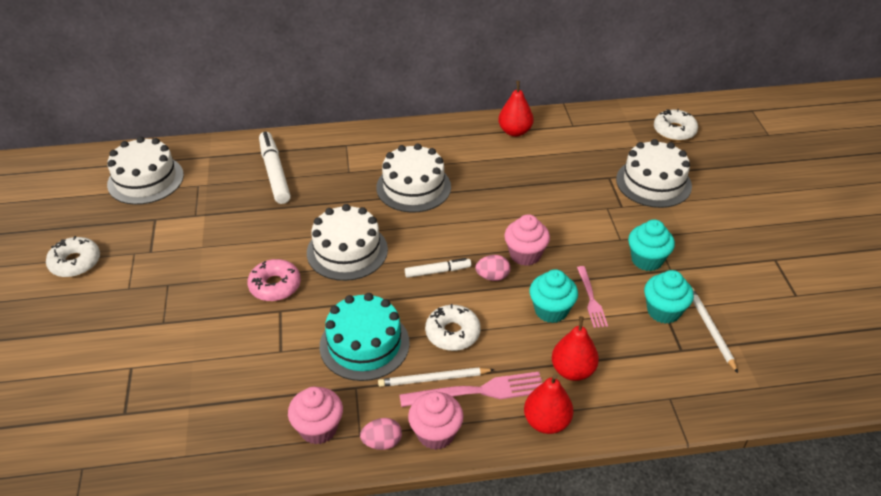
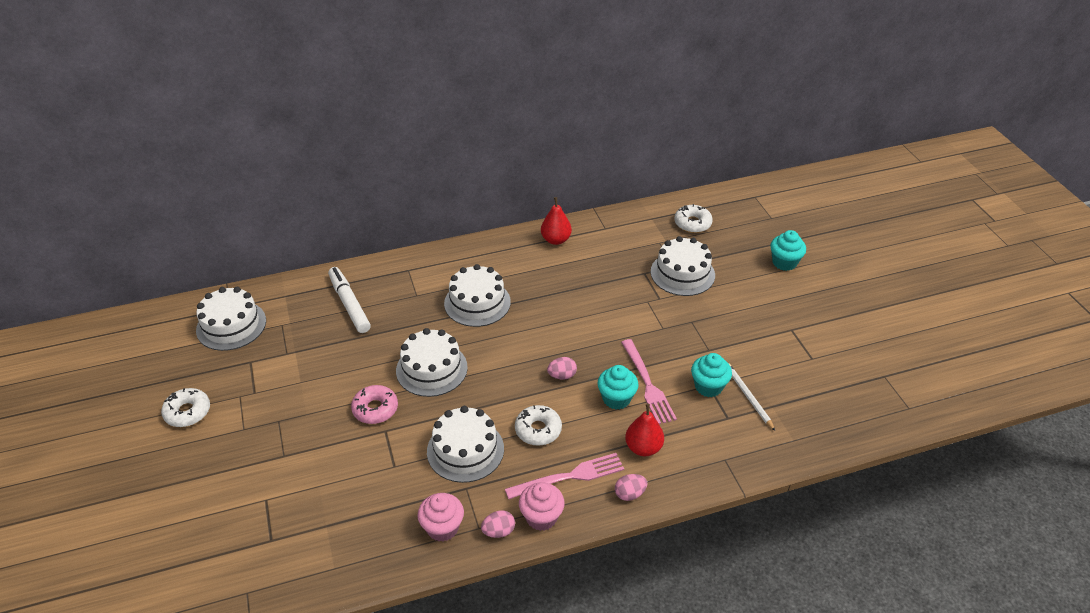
camera: 10 degrees left, 0 degrees up
(364, 344) = (465, 450): turquoise cake -> white cake
(434, 379) = (530, 471): white pencil -> none
(437, 271) = (514, 377): white marker -> none
(525, 255) = (586, 352): pink cupcake -> none
(546, 422) = (630, 494): red pear -> pink egg
(591, 299) = (648, 384): pink fork -> pink fork, size x1.62
(647, 260) = (688, 344): turquoise cupcake -> turquoise cupcake (784, 262)

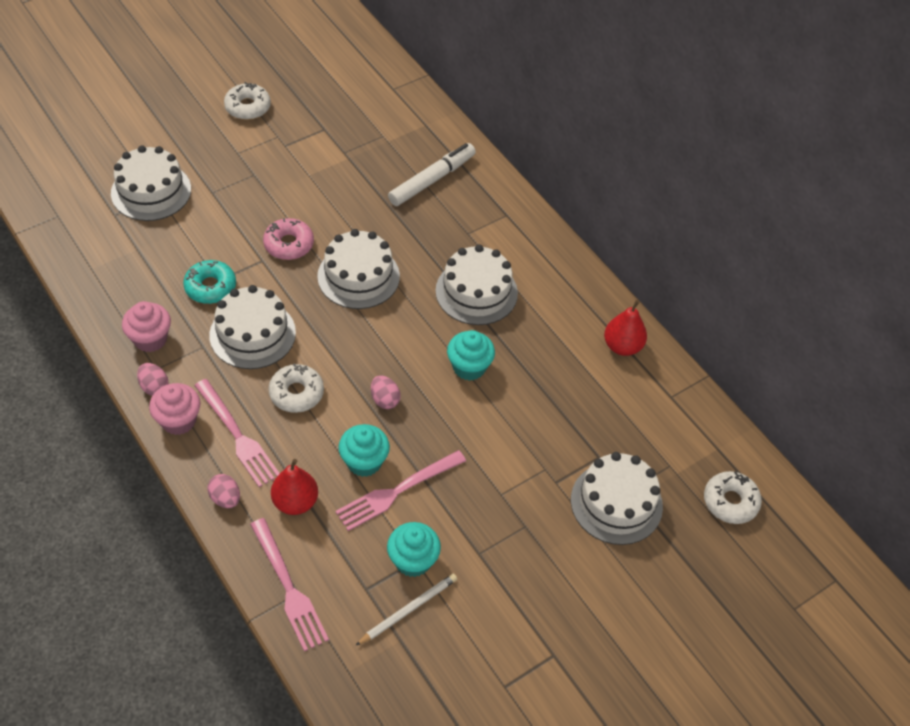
camera: 70 degrees right, 10 degrees up
(231, 325) = (369, 98): white cake -> white cake (151, 191)
(400, 473) = (210, 287): none -> turquoise donut
(720, 464) = (289, 588): none -> pink fork
(784, 262) = (695, 635): turquoise cupcake -> turquoise cupcake (469, 367)

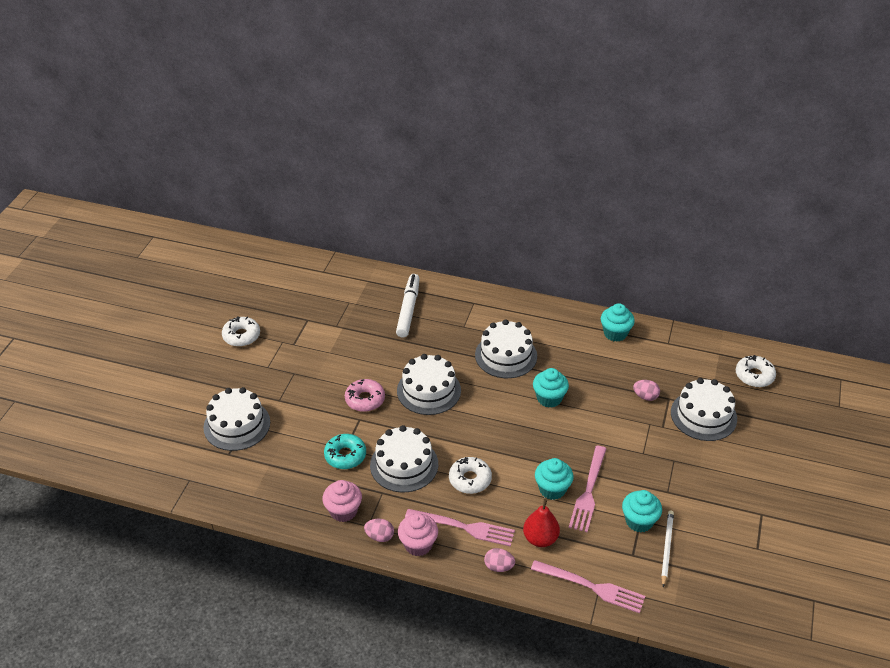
camera: 35 degrees left, 10 degrees down
(385, 400) = (524, 448): pink egg -> pink egg (645, 396)
(622, 346) = (615, 333): red pear -> turquoise cupcake

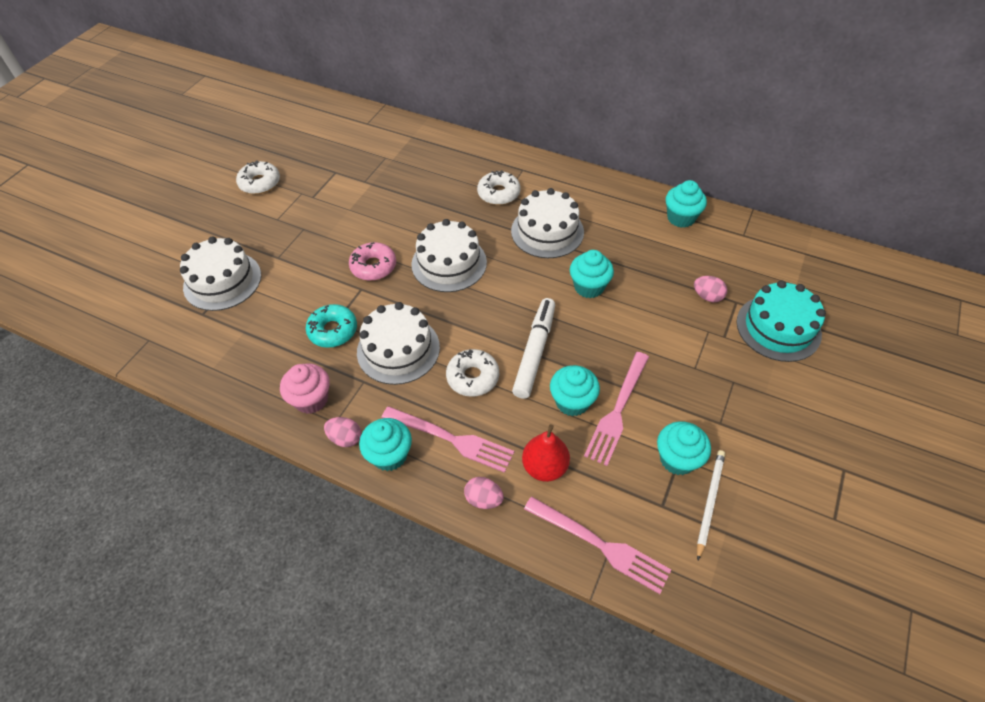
camera: 10 degrees right, 10 degrees up
(408, 309) = (448, 171): white marker -> white marker (535, 352)
(418, 544) = (389, 455): pink cupcake -> turquoise cupcake
(703, 415) = (778, 328): white cake -> turquoise cake
(754, 376) = (848, 284): white donut -> white donut (498, 193)

